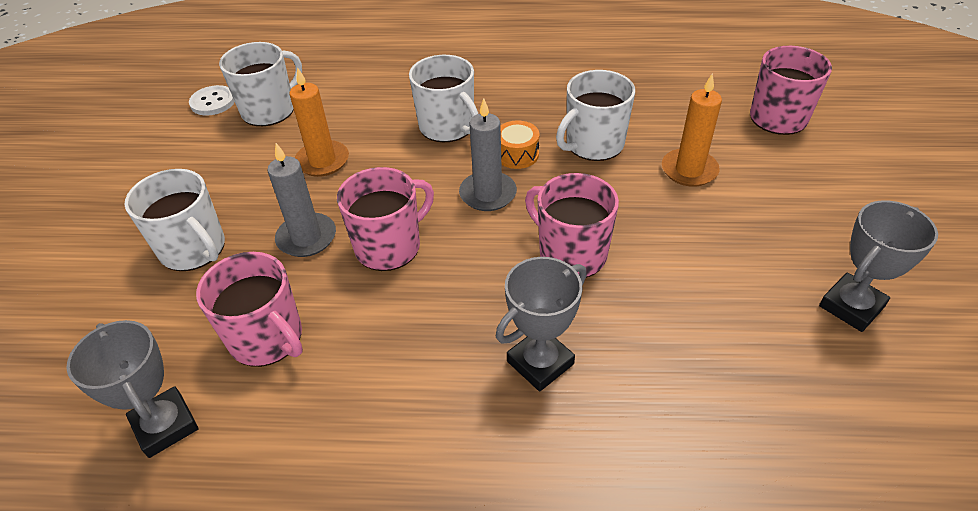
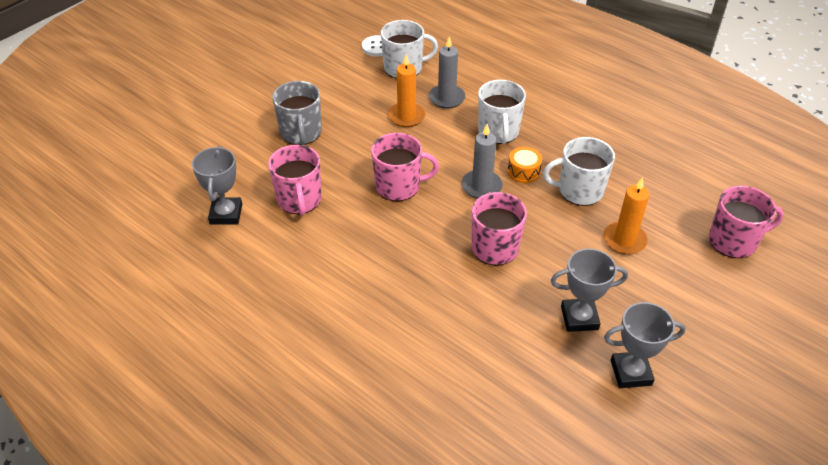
camera: 35 degrees right, 0 degrees up
(194, 249) = (301, 133): white mug -> grey mug
(306, 238) = (360, 157): grey candle -> grey candle (446, 98)
(540, 363) = (419, 291): grey trophy -> grey trophy (579, 318)

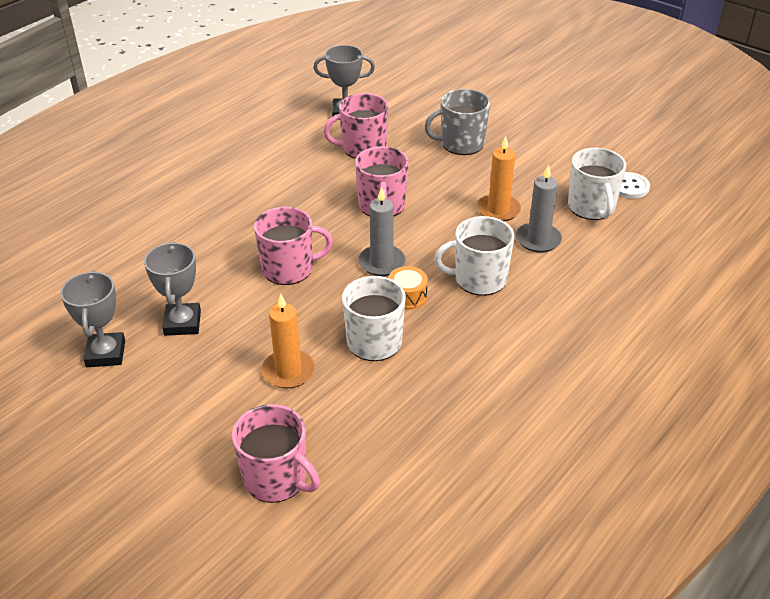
camera: 90 degrees right, 5 degrees down
(733, 241) = (276, 478): pink mug -> pink mug turned 45 degrees counterclockwise

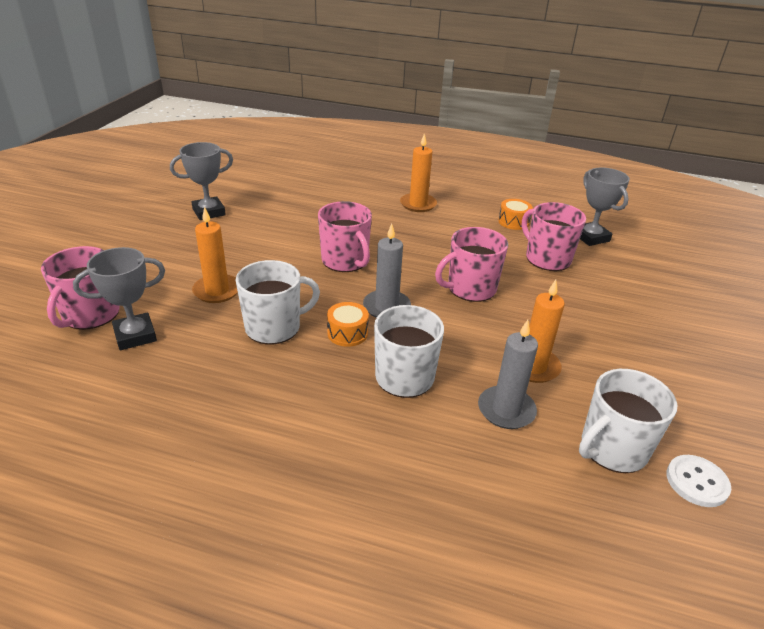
camera: 65 degrees right, 5 degrees down
(182, 323) = (254, 231): grey trophy -> grey trophy (135, 335)
(212, 190) = (418, 204): none -> orange candle
(290, 143) = (513, 222): none -> orange drum
(461, 144) = (623, 315): grey mug -> none

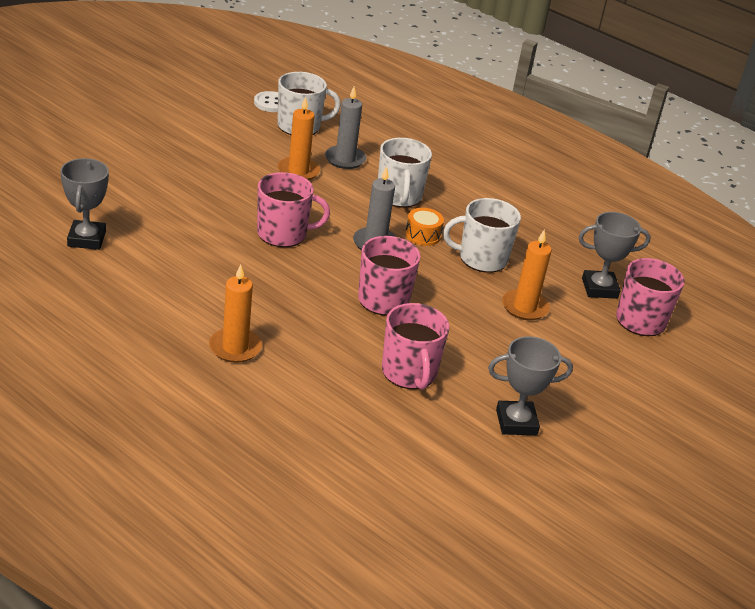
camera: 160 degrees left, 0 degrees up
(513, 222) = (146, 284): orange drum -> none
(547, 258) = (171, 235): pink mug -> pink mug (409, 373)

